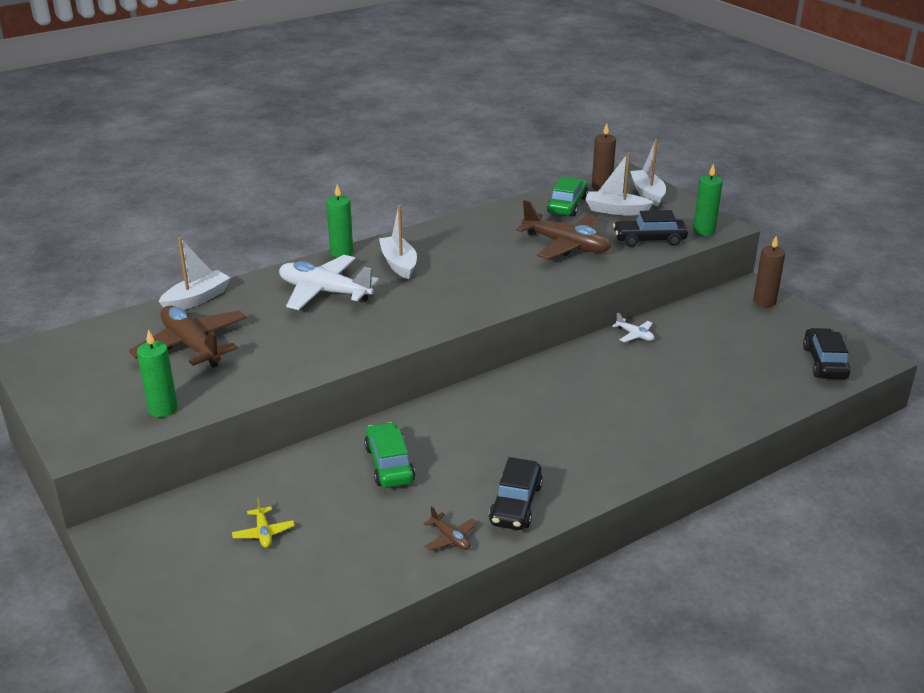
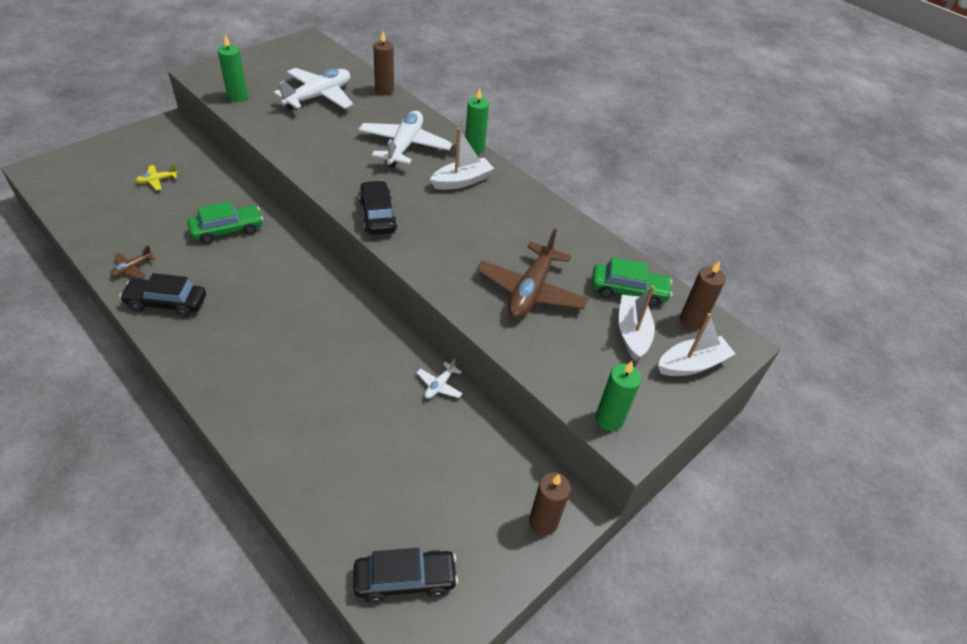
camera: 75 degrees right, 15 degrees up
(192, 345) = (318, 97): brown plane -> white plane
(197, 299) = (384, 90): white boat -> brown candle
(649, 240) = (566, 363): black car -> black car (378, 215)

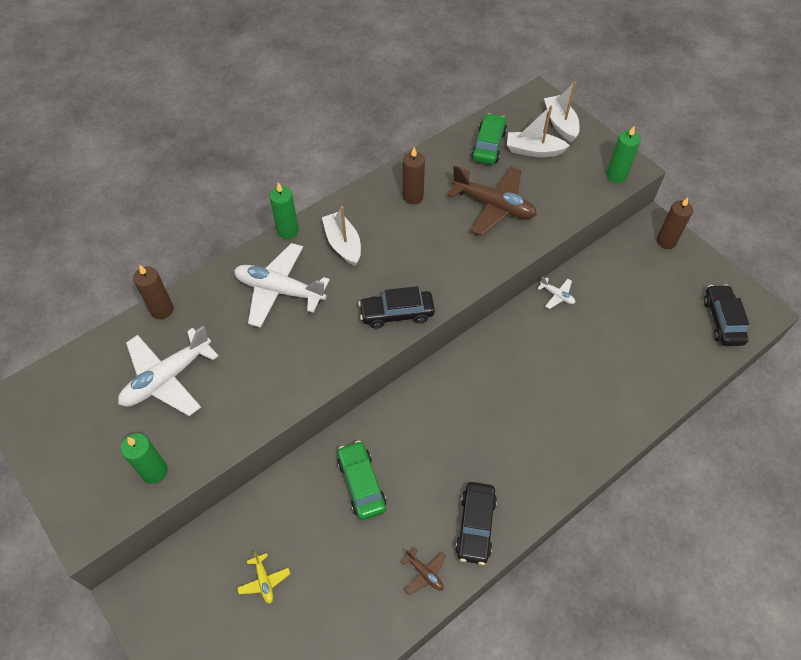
camera: 80 degrees left, 10 degrees up
(318, 97) = (167, 378): white plane -> white plane turned 90 degrees counterclockwise
(692, 320) = (517, 115): brown candle -> brown candle (413, 197)

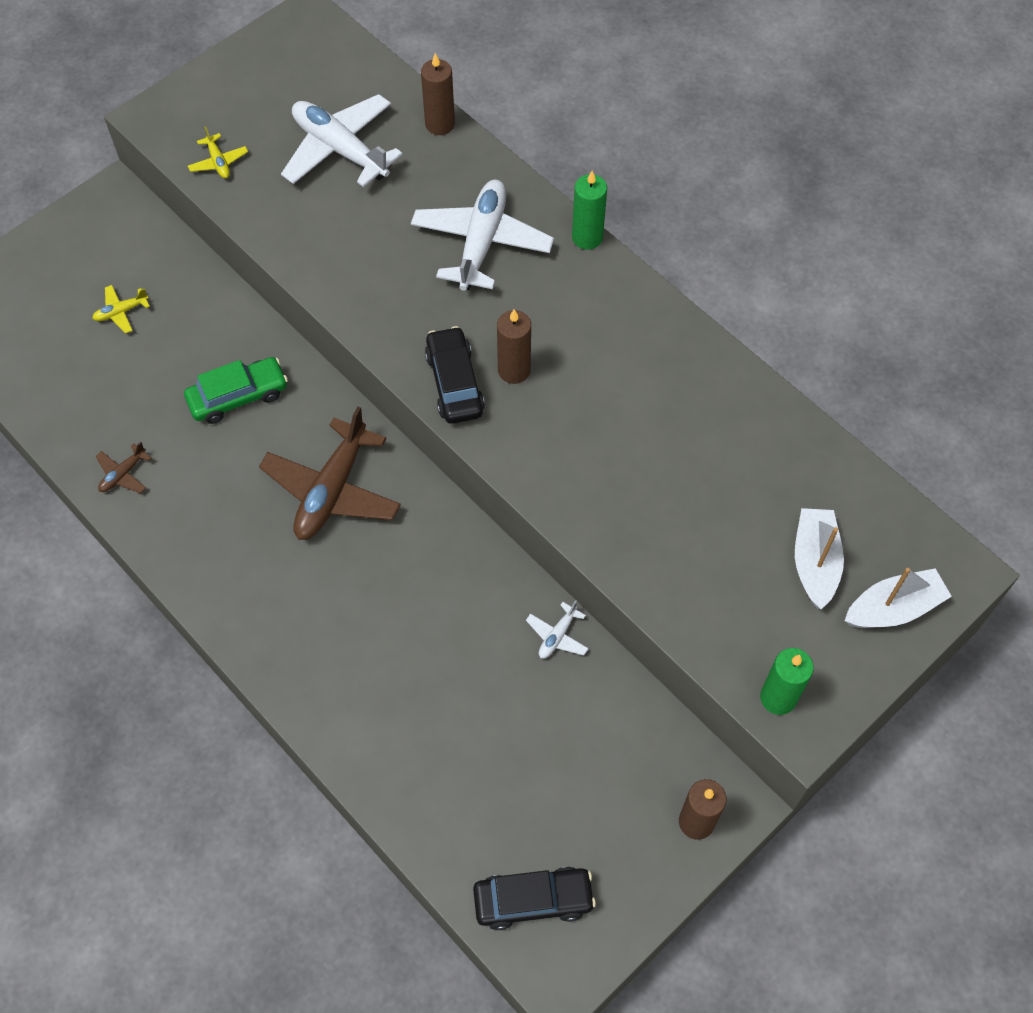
camera: 85 degrees right, 5 degrees up
(154, 471) = (218, 162): green candle -> yellow plane
(343, 244) = (571, 306): white boat -> none
(413, 197) = (678, 388): brown candle -> brown candle (514, 370)
(475, 526) = (181, 528): black car -> none
(488, 145) = (813, 492): green car -> none
(493, 206) = (676, 502): brown plane -> brown plane (332, 490)

